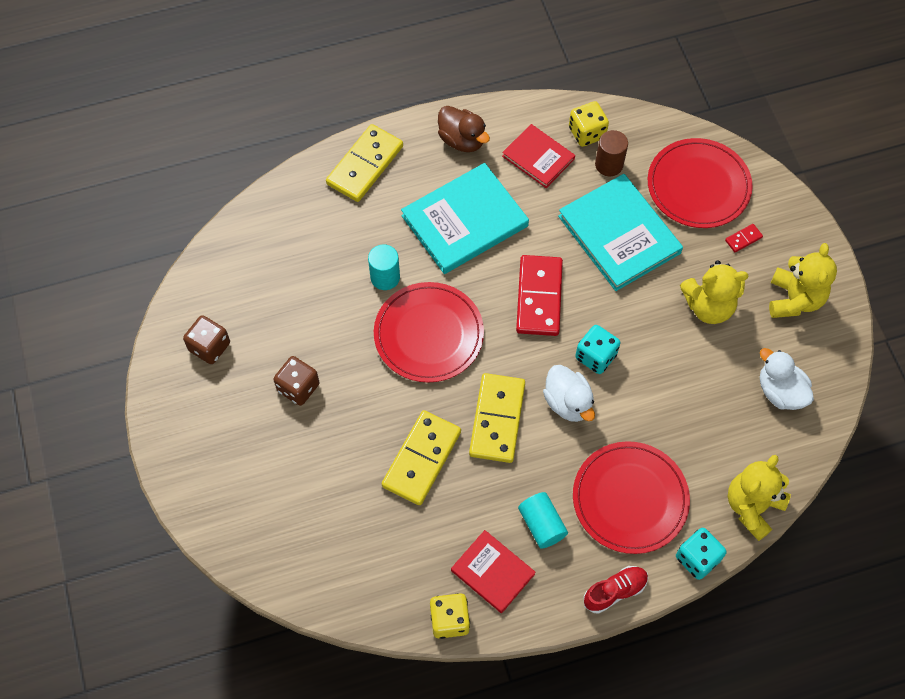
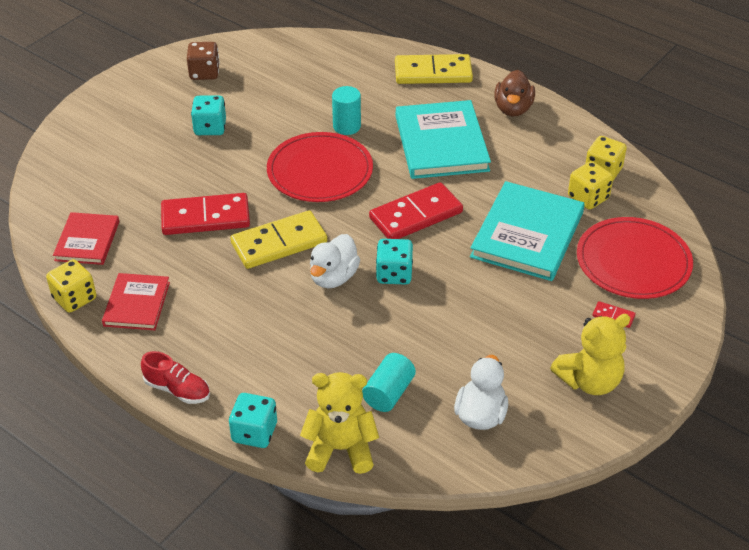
camera: 55 degrees right, 20 degrees down
(298, 387) = (210, 128): brown dice -> turquoise dice
(422, 459) = (205, 218): yellow domino -> red domino
(464, 221) = (441, 143): turquoise book -> turquoise book turned 60 degrees clockwise
(538, 157) = (546, 155): red book -> red book (87, 241)
(542, 524) = (204, 314): turquoise cylinder -> turquoise cylinder (389, 393)
(609, 164) = (588, 198): brown cylinder -> yellow dice
(630, 499) = (276, 359): red plate -> none
(708, 306) = (518, 324): yellow teddy bear -> none

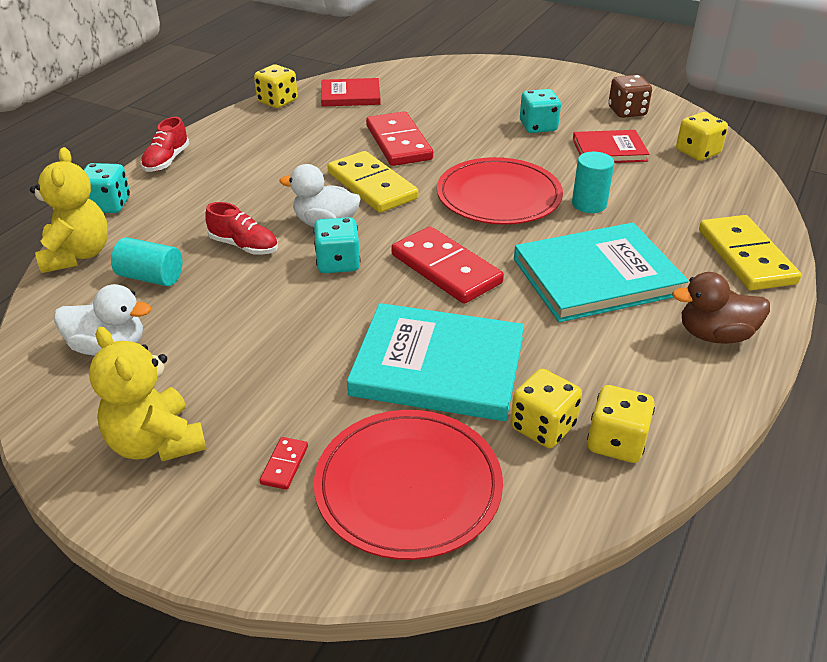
camera: 80 degrees right, 5 degrees down
(137, 304) = (273, 128): red book -> red book (609, 150)
(288, 55) = (697, 152): none -> yellow dice
(355, 331) = (244, 246): none -> red shoe

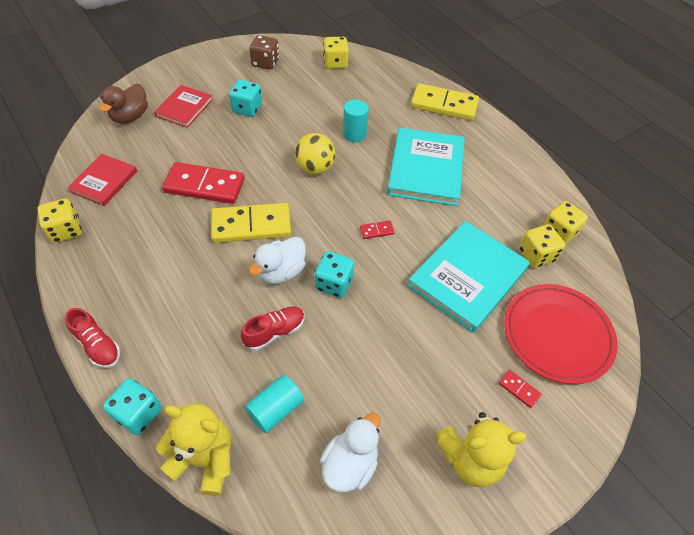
camera: 65 degrees left, 15 degrees up
(446, 269) = (376, 231): red domino -> red domino, size x0.42
(499, 196) = (315, 168): red plate -> yellow ball
(609, 150) = (303, 94): red book -> red book (184, 108)
(714, 335) = (499, 153): brown duck -> brown duck (130, 117)

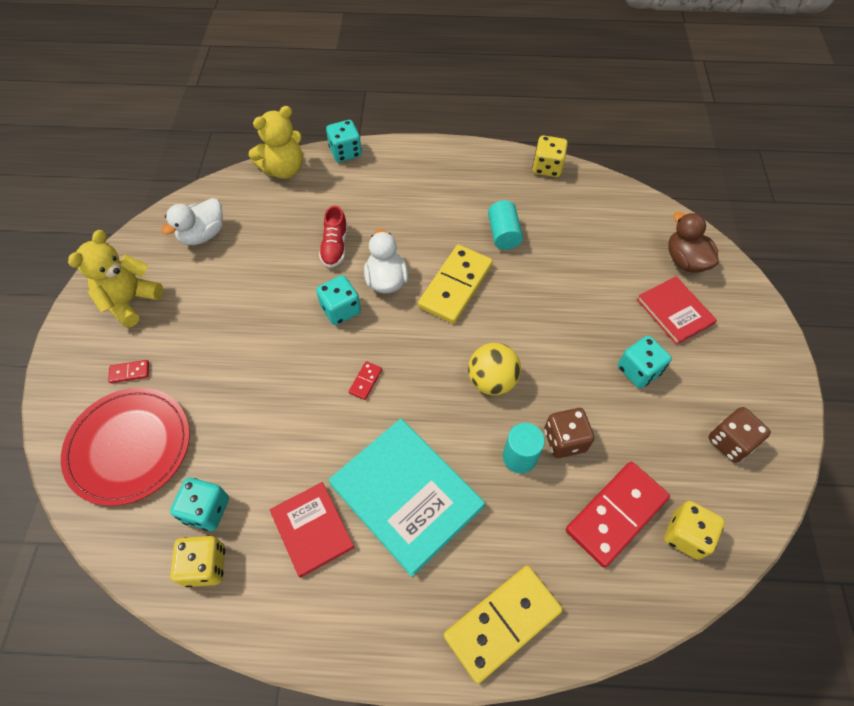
camera: 130 degrees right, 5 degrees up
(98, 345) = (417, 151): red shoe -> none
(104, 181) = (593, 208): red book -> red book (312, 529)
(204, 186) = (534, 275): red domino -> red domino (616, 514)
(275, 409) = (277, 217): turquoise cylinder -> turquoise cylinder (503, 234)
(325, 121) = (564, 440): none -> brown dice
(350, 463) = (203, 235): white duck -> white duck turned 60 degrees clockwise
(467, 277) = (248, 420): turquoise book -> none
(536, 255) = (206, 510): yellow dice -> turquoise dice

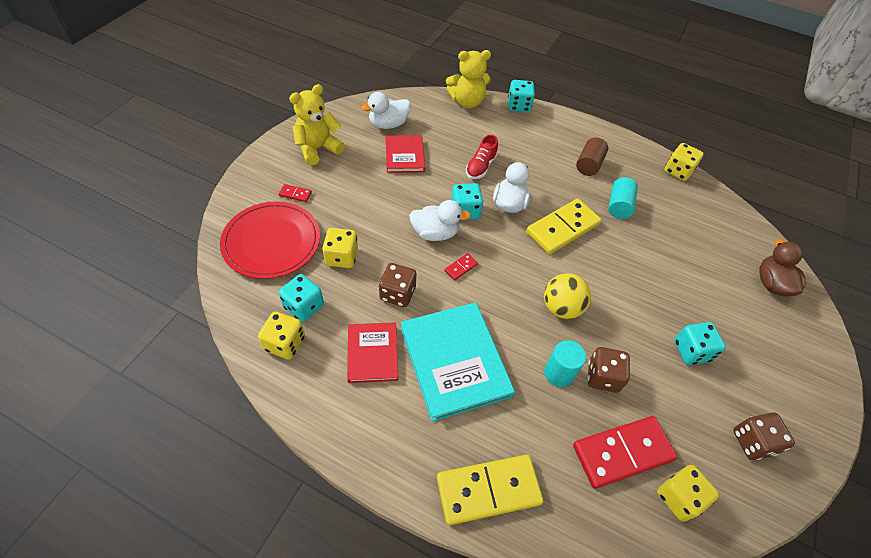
camera: 20 degrees right, 5 degrees down
(223, 428) = (342, 257): none -> yellow dice
(308, 444) = (397, 293): none -> brown dice
(319, 351) = (435, 233): none -> white duck
(452, 197) = (589, 165): none -> brown cylinder
(674, 311) = (744, 319): red book -> red book (404, 156)

